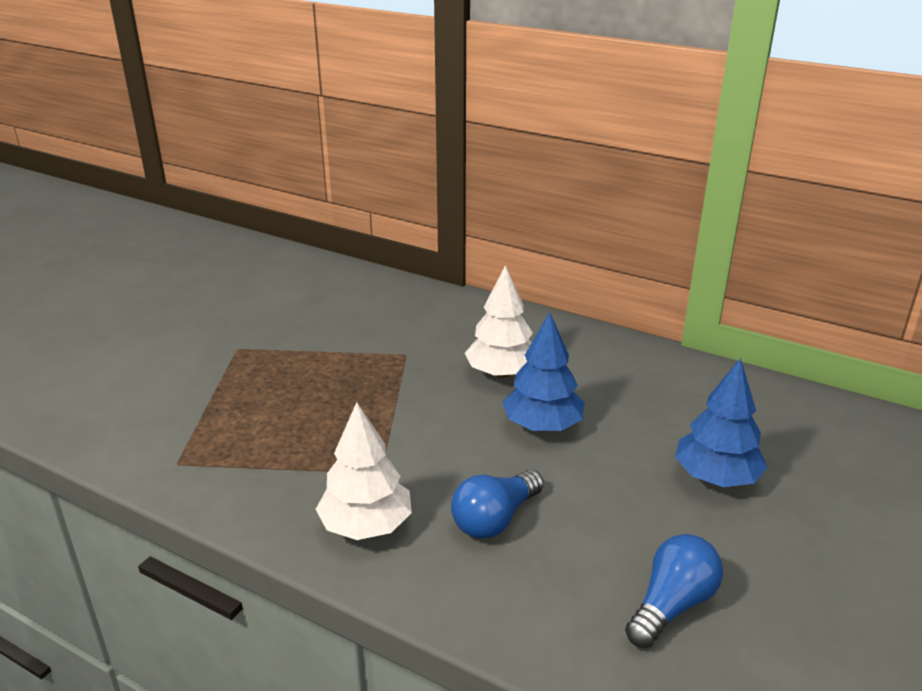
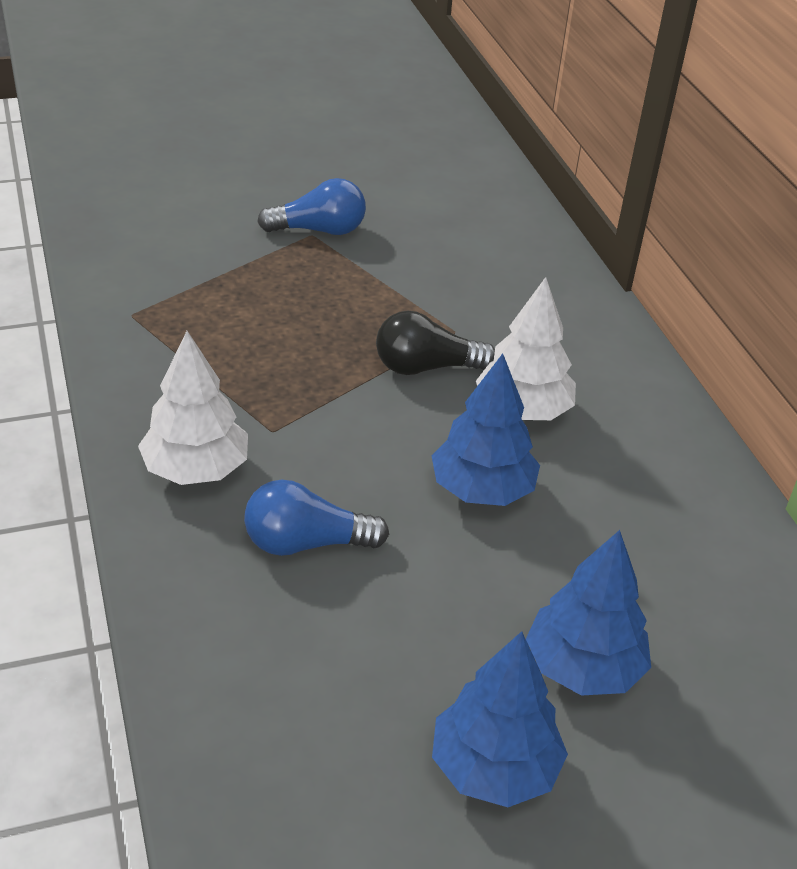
camera: 40 degrees right, 10 degrees up
(418, 382) = (426, 367): none -> black light bulb
(671, 605) = (344, 737): blue light bulb -> blue light bulb (319, 230)
(755, 558) = (494, 768): none -> blue tree

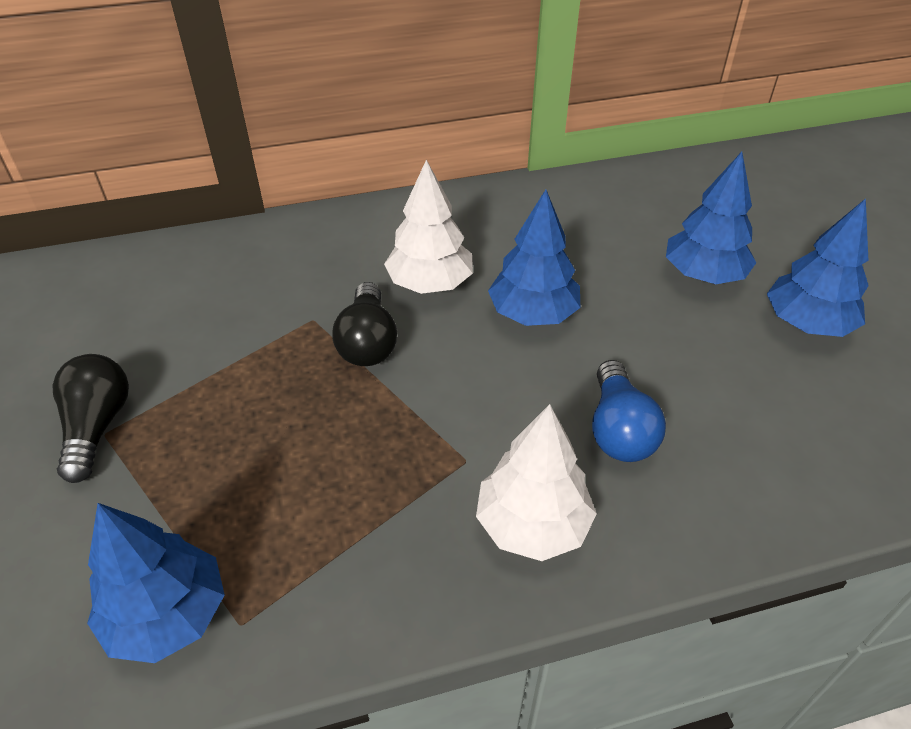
camera: 85 degrees left, 5 degrees up
(145, 282) = (168, 615): none -> blue tree
(319, 230) = (97, 426): blue light bulb -> black light bulb

